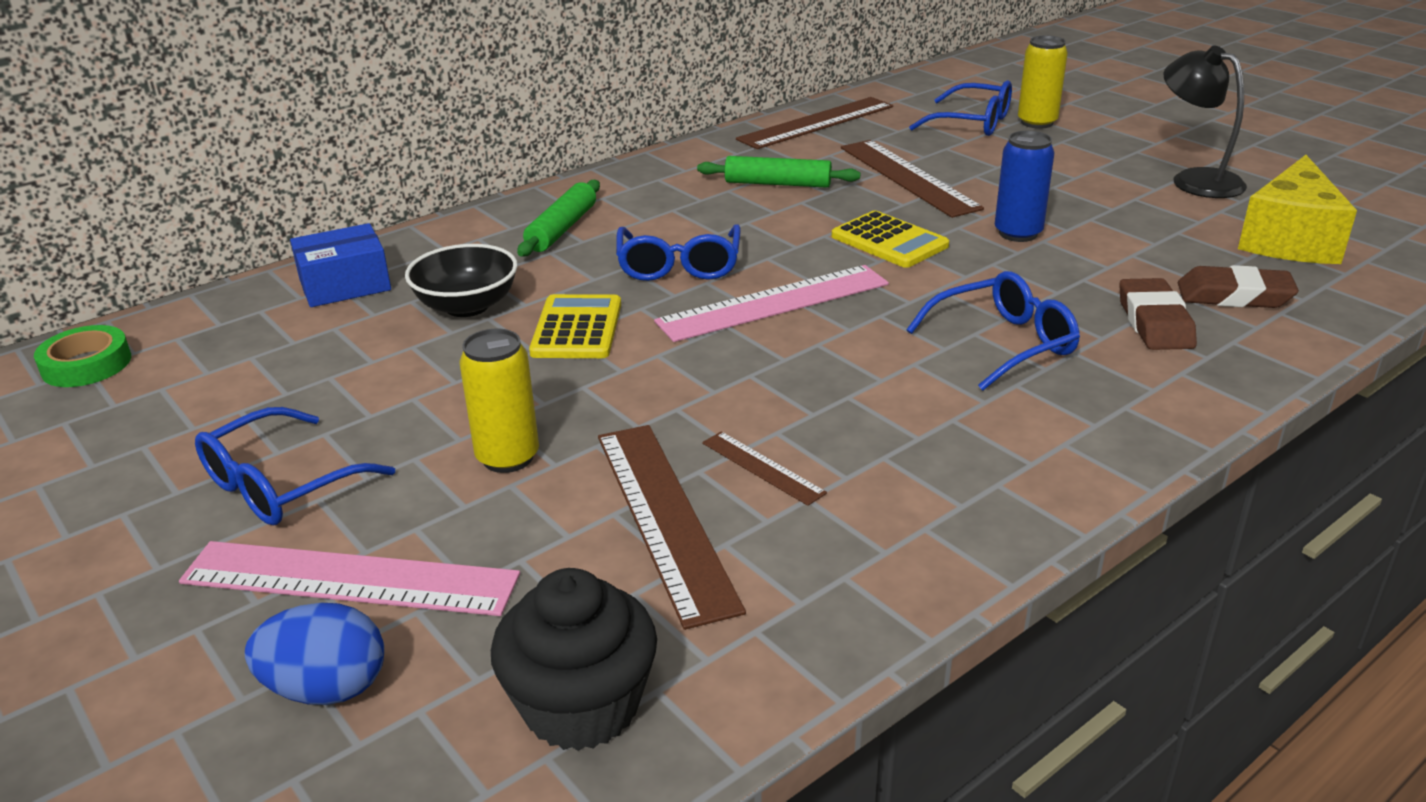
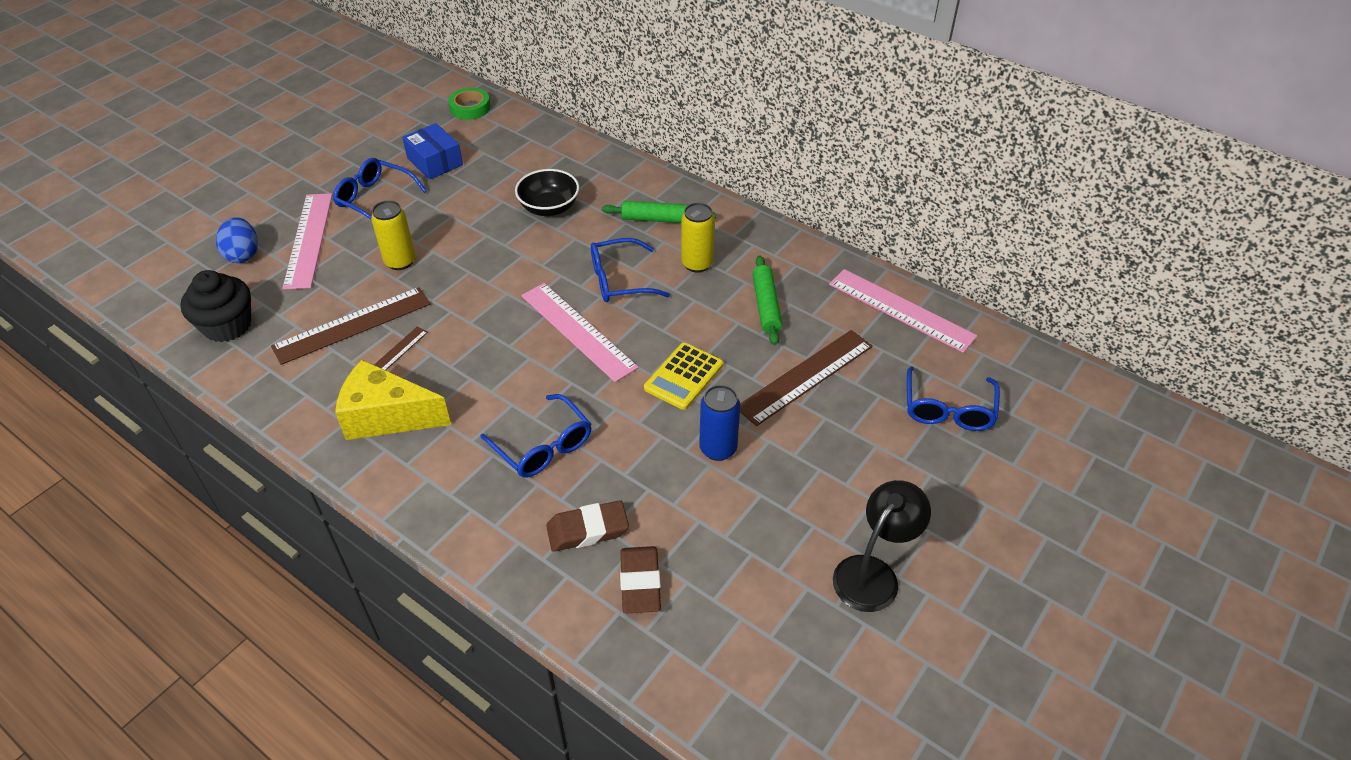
camera: 75 degrees right, 15 degrees up
(345, 285) = (565, 158): blue box -> blue box (435, 162)
(577, 328) = (531, 255): yellow calculator -> none
(816, 123) = (901, 310): brown ruler -> pink ruler
(1037, 123) = (971, 455): yellow can -> yellow can (697, 264)
(1290, 239) = (758, 634): yellow cheese -> yellow cheese (387, 416)

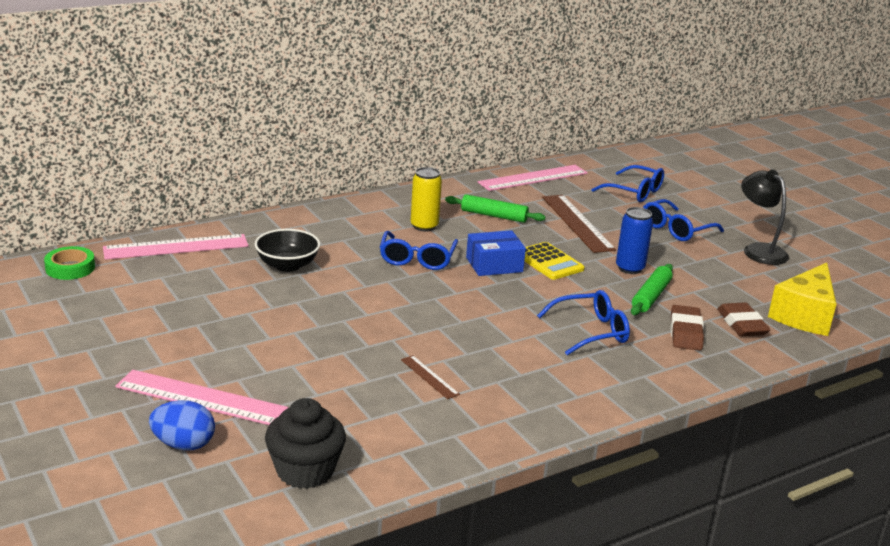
camera: 70 degrees left, 20 degrees down
(352, 325) = (369, 393): brown ruler -> none
(375, 199) = (171, 347): blue glasses -> blue glasses (676, 229)
(387, 416) = (512, 396): yellow cheese -> yellow cheese (804, 315)
(400, 261) = (293, 351): yellow can -> none
(435, 162) = (144, 304): blue box -> blue box (494, 265)
(578, 331) = (466, 289): pink ruler -> pink ruler (176, 247)
(640, 583) = (741, 324): brown eraser -> brown eraser turned 60 degrees clockwise
(659, 219) = (353, 226): green rolling pin -> green rolling pin (651, 296)

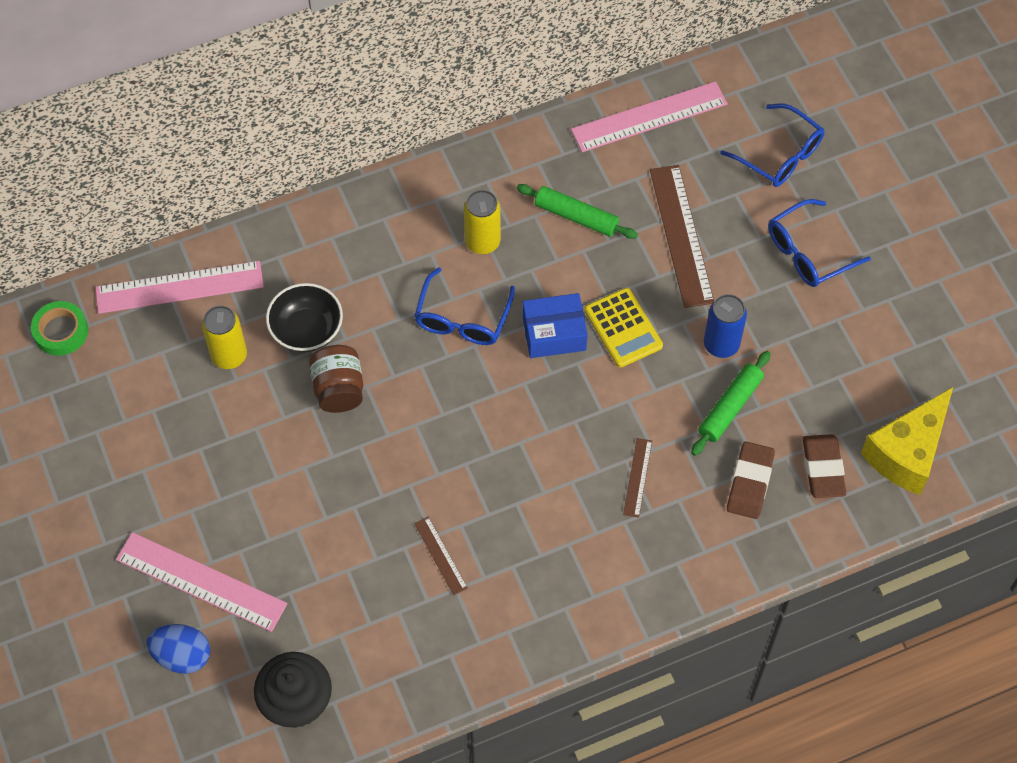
camera: 10 degrees right, 35 degrees up
(221, 278) = (229, 356): none -> yellow can
(319, 292) = (338, 389): none -> brown jar
(590, 331) = (637, 477): blue glasses -> brown ruler
(759, 250) = (902, 305): black lamp -> none

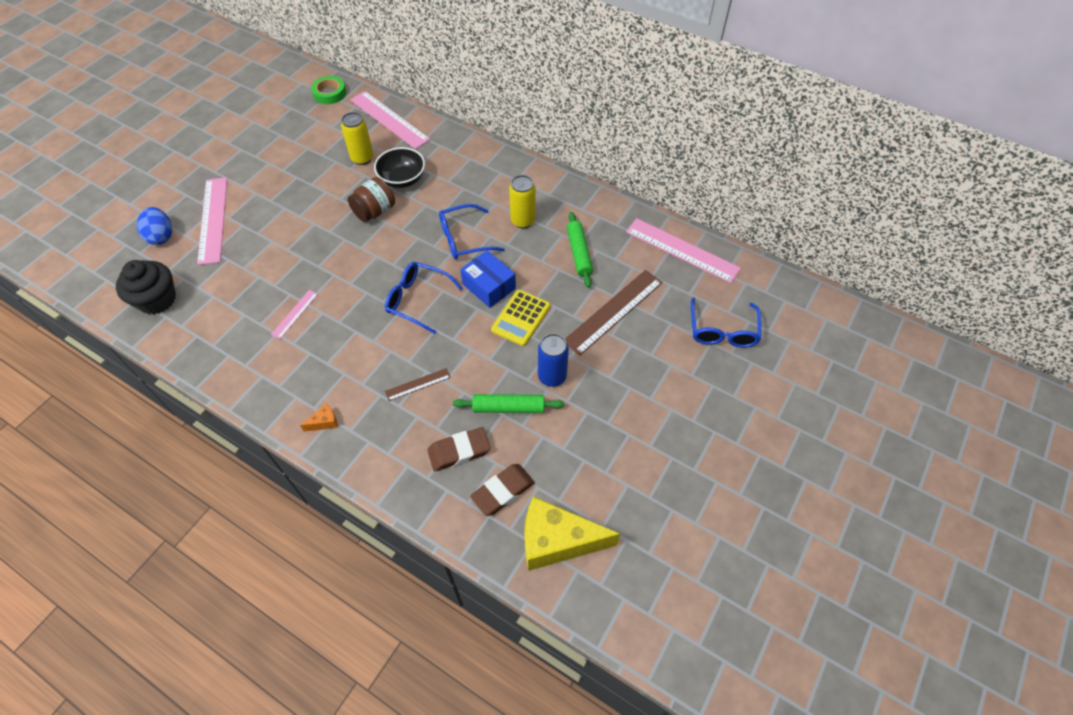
camera: 55 degrees right, 5 degrees down
(440, 555) = (295, 314): brown ruler -> pink ruler
(621, 594) = (324, 422): none -> orange cheese
(809, 252) = (665, 388): blue glasses -> blue glasses (418, 300)

